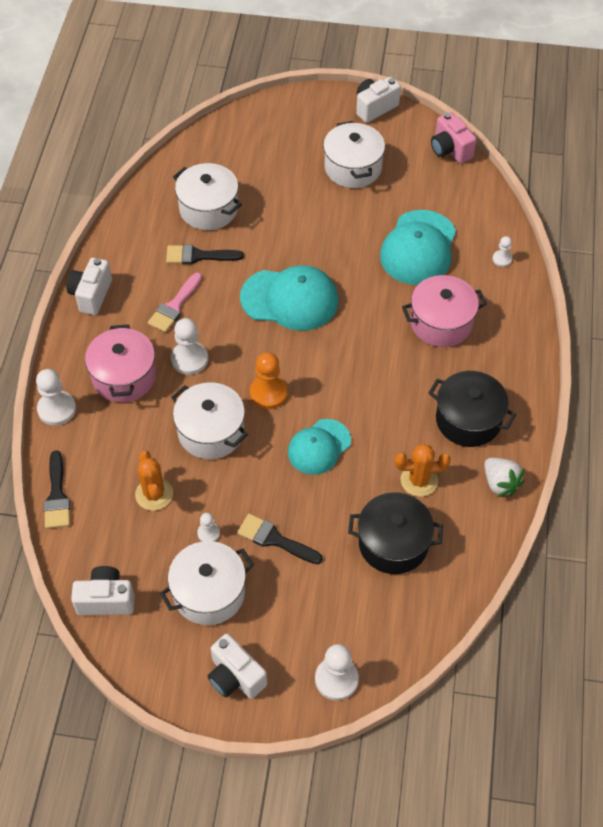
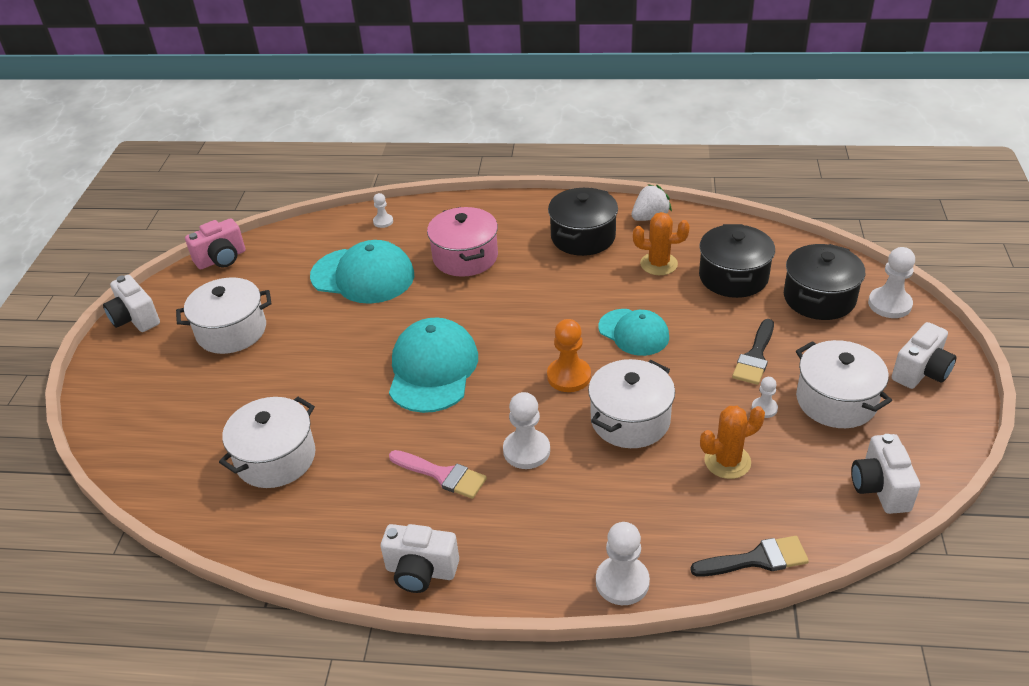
camera: 90 degrees left, 15 degrees down
(124, 376) = (559, 514): pink pot -> none
(198, 256) = (358, 460): black brush -> none
(352, 615) = (819, 298): none -> black pot
(419, 480) = (658, 264): orange cactus -> orange cactus turned 75 degrees counterclockwise

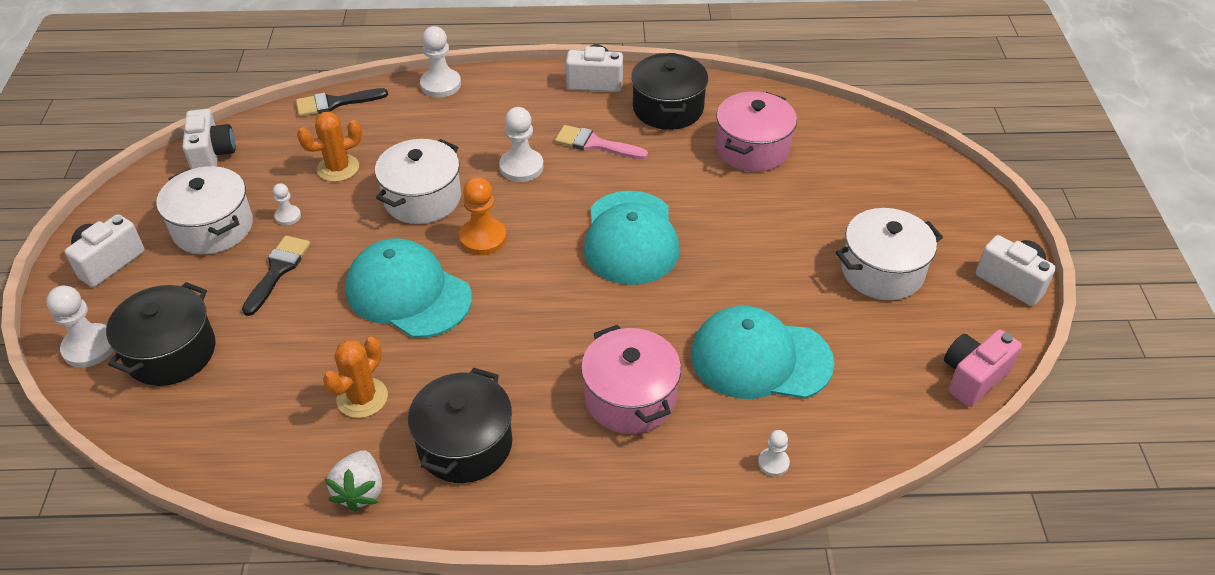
camera: 170 degrees right, 5 degrees up
(276, 458) = (752, 148): white pot -> pink pot
(633, 332) = (408, 293): turquoise cap -> turquoise cap, size x1.55
(650, 217) = (360, 491): white strawberry -> white strawberry turned 45 degrees counterclockwise
(658, 264) = (362, 398): orange cactus -> orange cactus turned 60 degrees counterclockwise
(733, 277) = (268, 381): black pot -> black pot (668, 108)

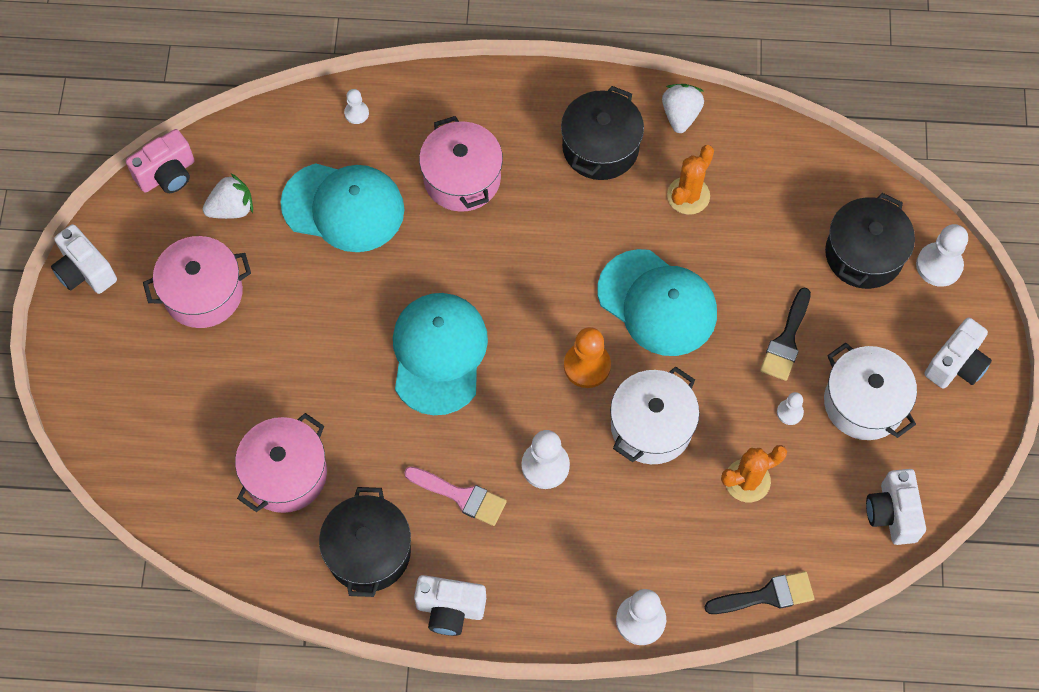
camera: 175 degrees left, 20 degrees up
(882, 271) = (203, 293): white pot -> pink pot
(884, 348) = (232, 208): none -> white strawberry

